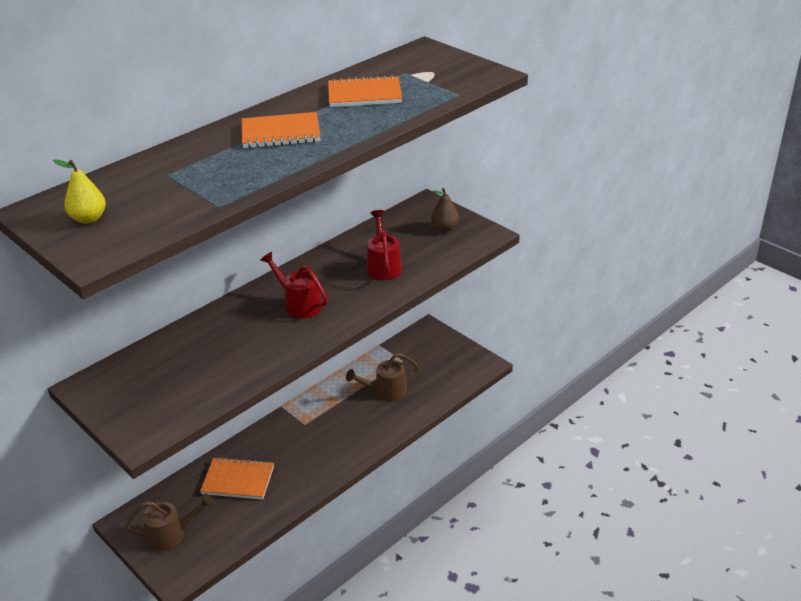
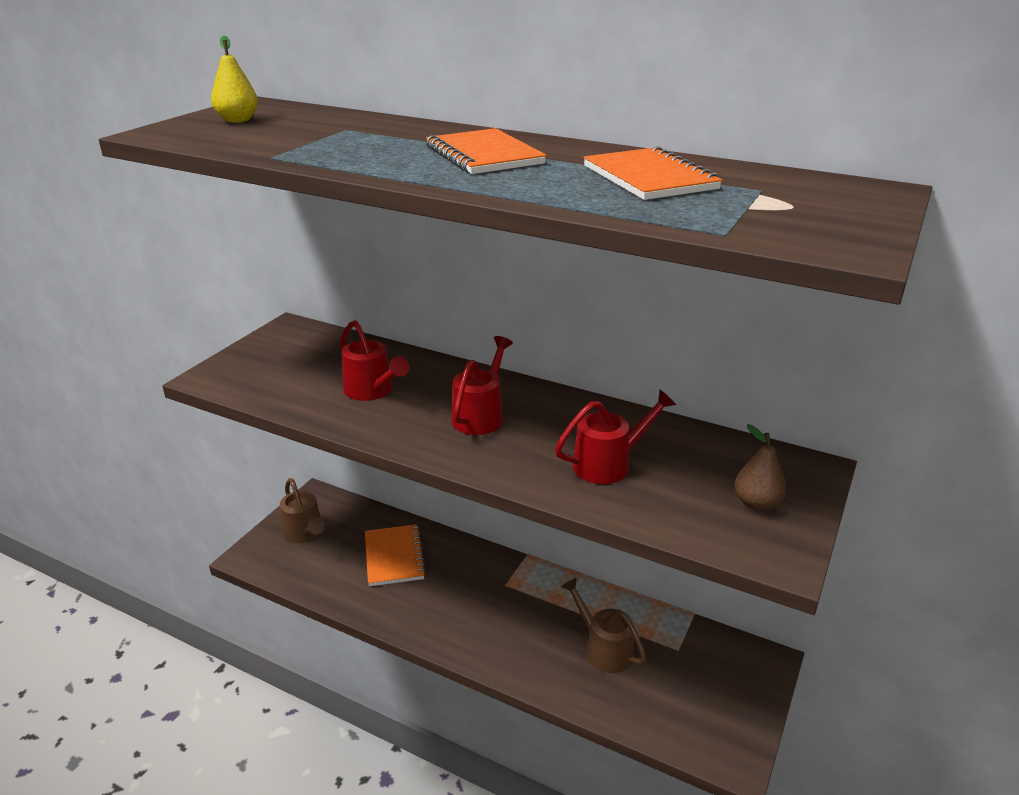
camera: 70 degrees right, 5 degrees down
(232, 349) = (372, 391): none -> red watering can

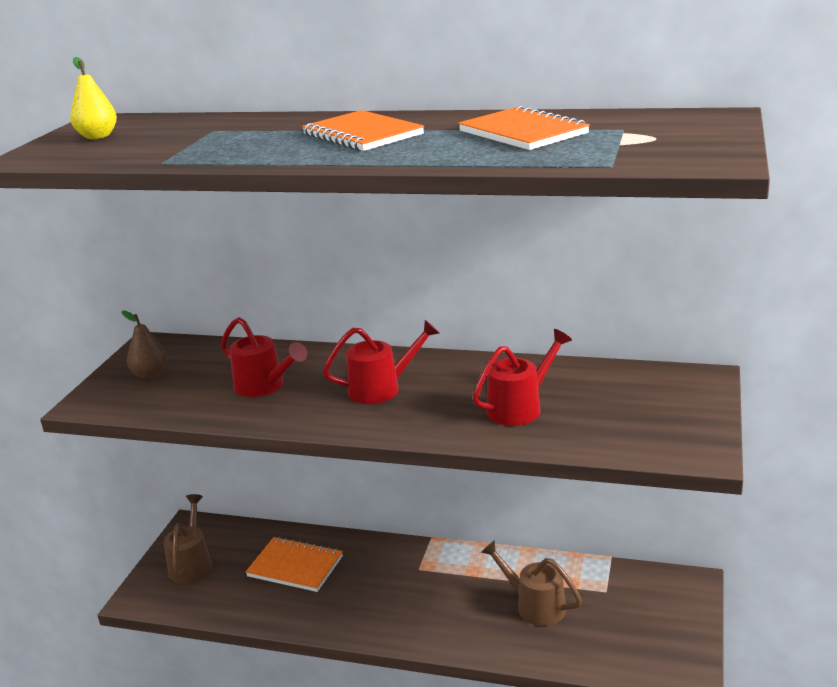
camera: 10 degrees left, 5 degrees down
(305, 534) = (192, 564): brown watering can -> brown watering can turned 135 degrees counterclockwise
(394, 557) = (295, 566): orange notebook -> orange notebook turned 45 degrees counterclockwise
(481, 415) = (382, 388): red watering can -> red watering can turned 60 degrees clockwise
(757, 503) = (664, 415): brown pear -> brown pear (150, 374)

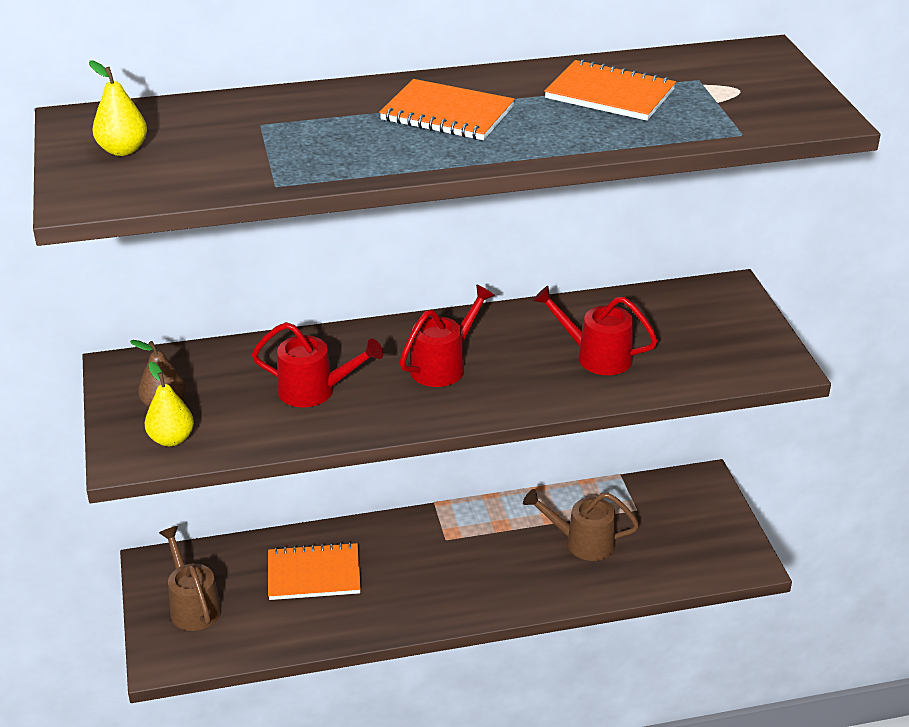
camera: 30 degrees left, 10 degrees up
(130, 397) = (171, 439): none -> yellow pear
(520, 407) = (596, 356): red watering can -> red watering can turned 90 degrees counterclockwise

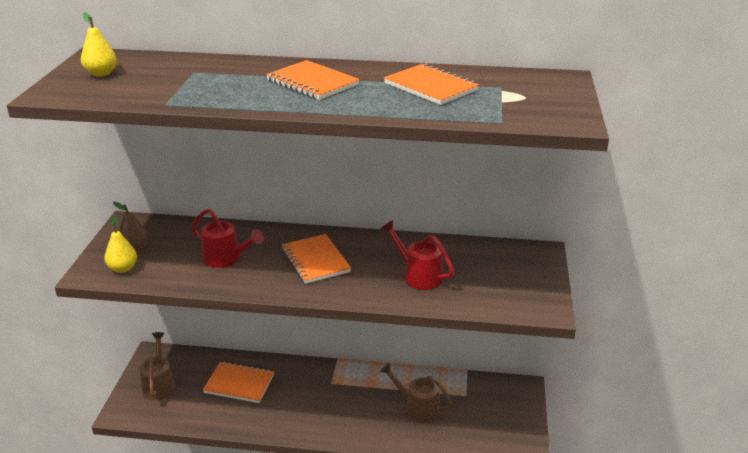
camera: 20 degrees right, 5 degrees down
(443, 365) = (315, 260): red watering can -> orange notebook

